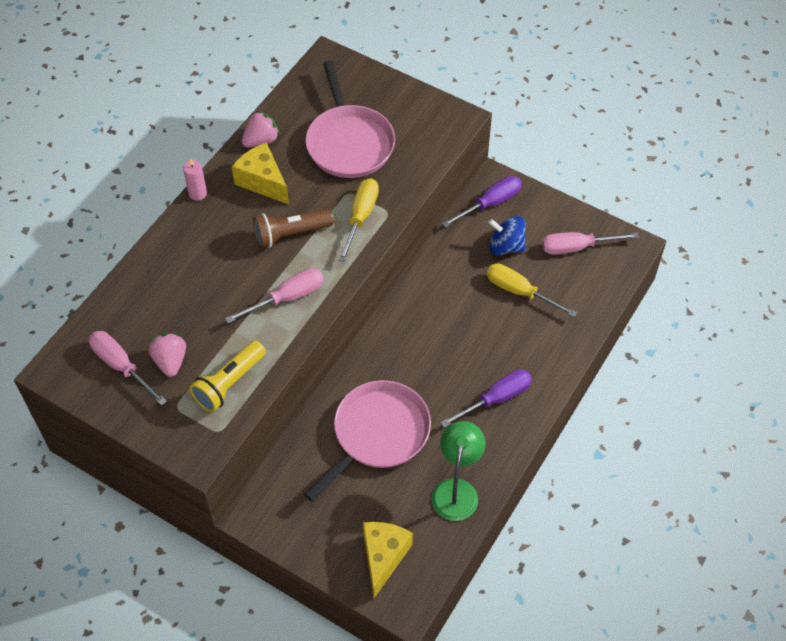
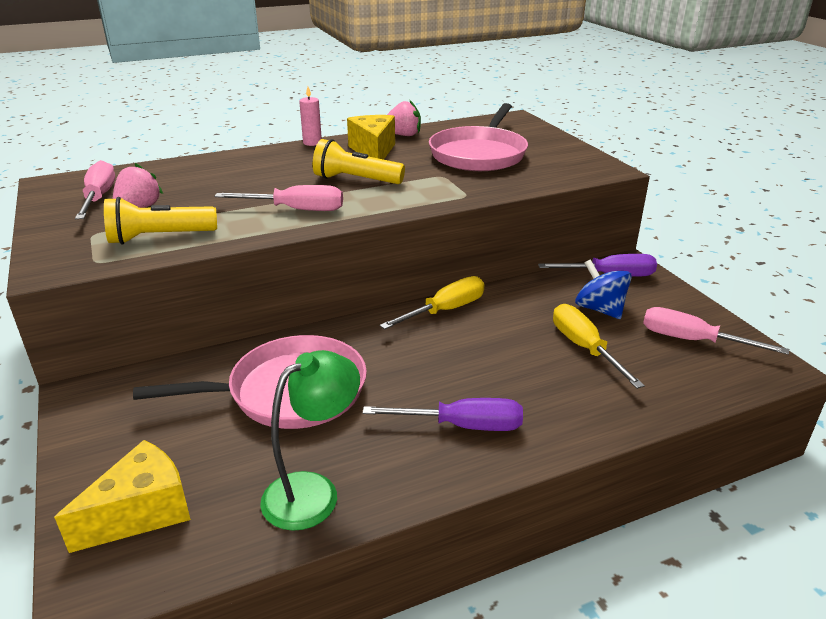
camera: 35 degrees right, 25 degrees down
(290, 234) = (355, 180): brown flashlight -> yellow flashlight
(361, 217) = (435, 190): yellow screwdriver -> yellow screwdriver (445, 310)

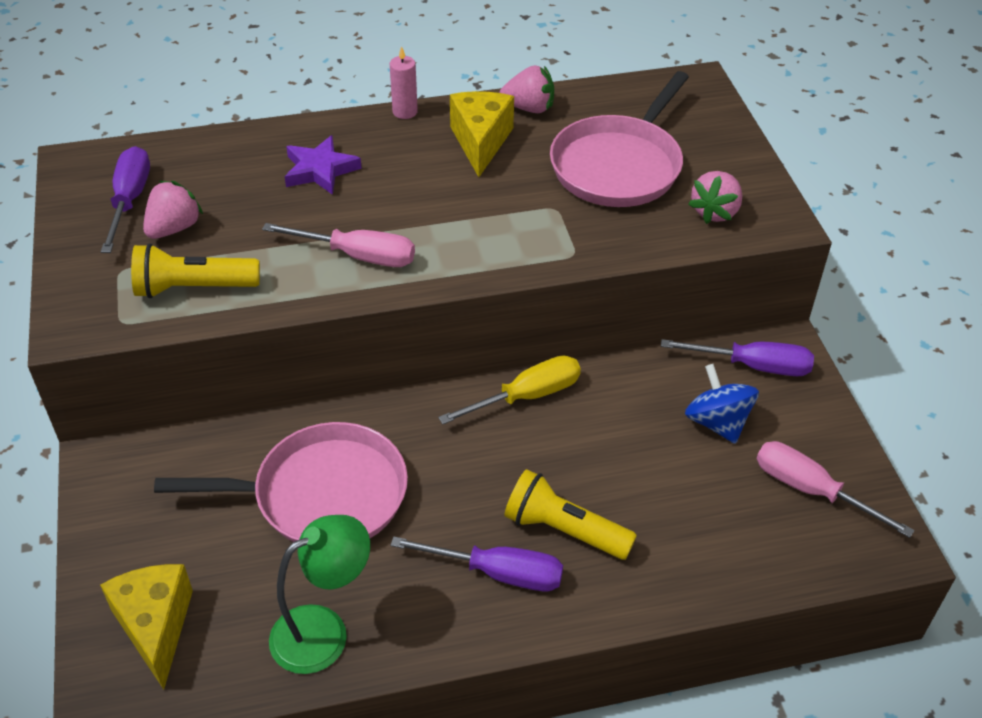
camera: 10 degrees right, 15 degrees up
(99, 197) = (130, 200): pink screwdriver -> purple screwdriver
(142, 512) = (155, 626): yellow cheese -> yellow cheese turned 75 degrees counterclockwise
(254, 172) = (320, 170): none -> purple star
(355, 180) = (443, 204): yellow flashlight -> yellow flashlight (564, 530)
(559, 168) = (715, 212): none -> pink strawberry
(584, 348) = (674, 482): yellow screwdriver -> none

